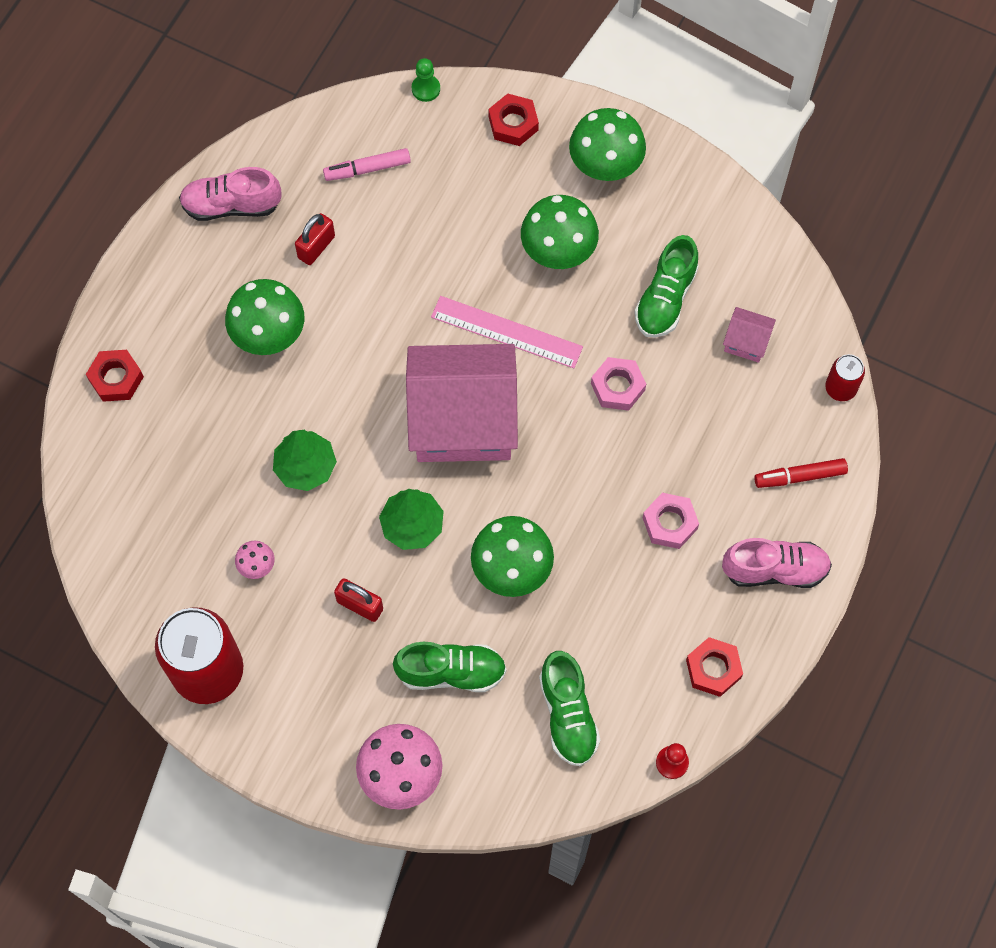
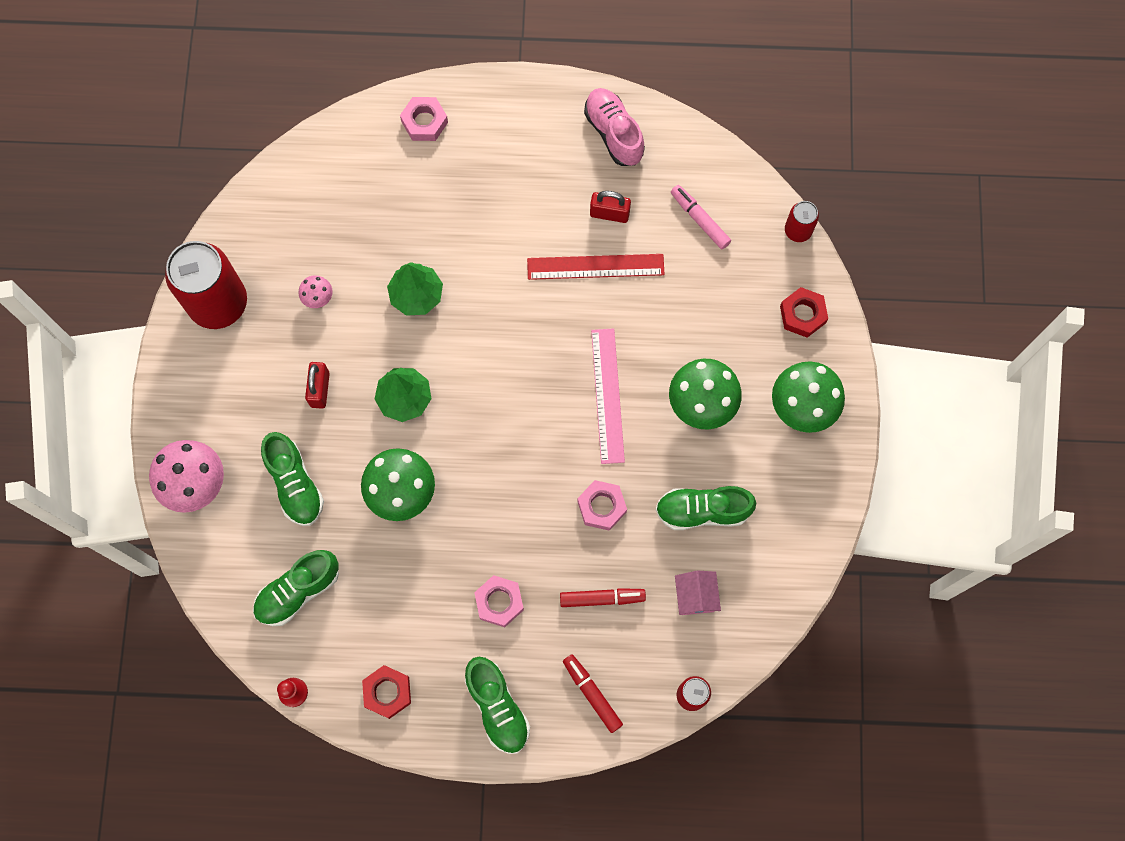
camera: 65 degrees right, 5 degrees up
(116, 378) = (424, 122): red nut -> pink nut
(269, 335) = (515, 215): green mushroom -> none
(366, 284) = (595, 267): none -> red ruler
(426, 89) = (798, 230): green pawn -> red can
(463, 420) = (513, 396): pink house -> none
(709, 427) = (602, 598): none -> red marker
(775, 569) = (497, 707): pink shoe -> green shoe

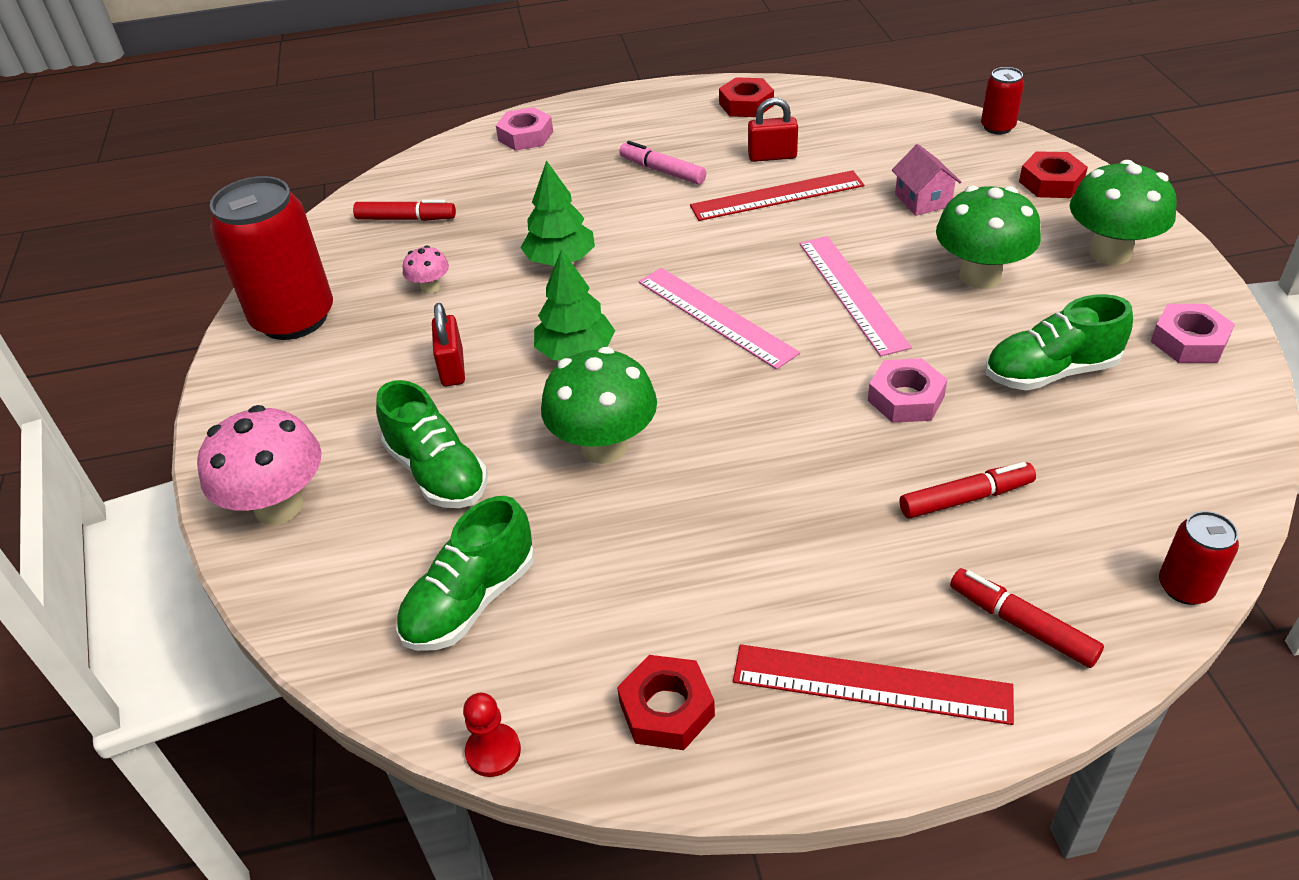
camera: 10 degrees left, 30 degrees down
(312, 207) = (406, 219): none -> red marker
(497, 707) = (871, 684): green shoe -> red ruler
(499, 602) = (807, 539): pink nut -> pink nut (1189, 341)
(507, 391) = (715, 317): none -> pink ruler
(613, 133) = (746, 104): pink shoe -> red nut
(695, 596) = (1105, 463): pink house -> pink house (922, 200)
(700, 220) = (880, 141): pink marker -> pink marker (662, 171)

